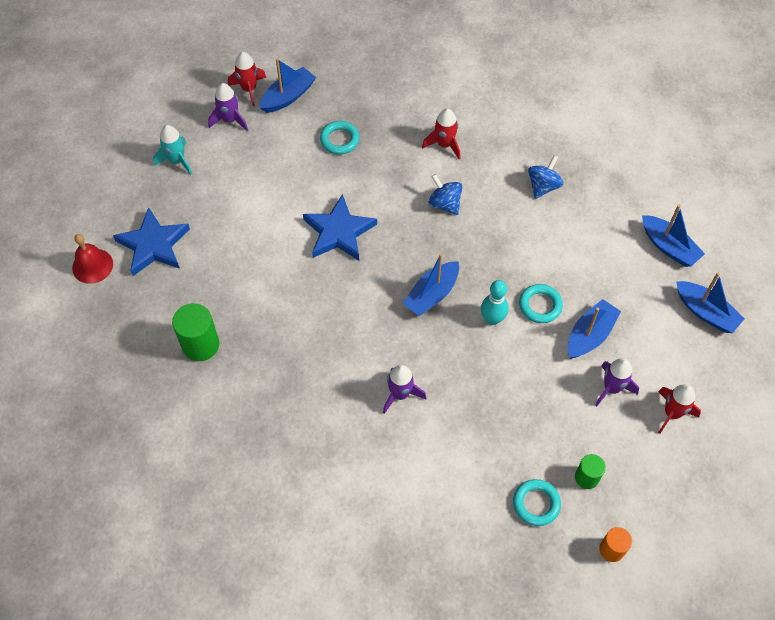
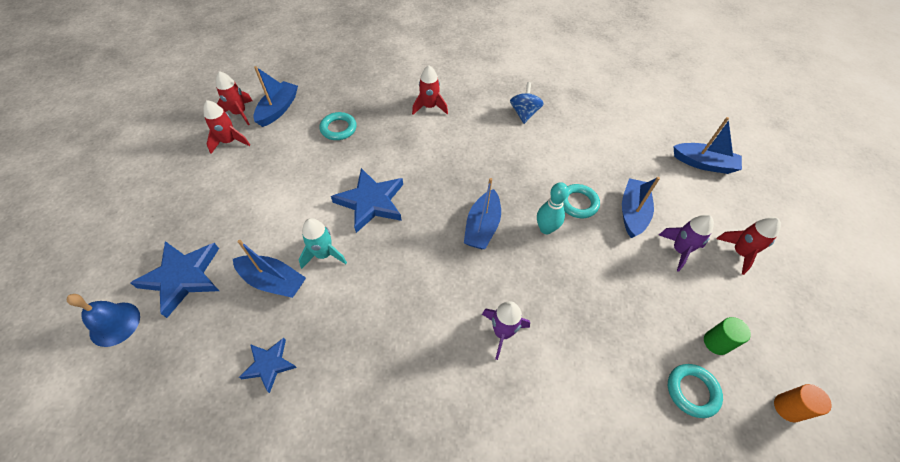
camera: 25 degrees left, 5 degrees down
(92, 266) = (115, 324): red bell -> blue bell
(177, 161) = (186, 190): turquoise rocket -> turquoise rocket (324, 254)
(200, 345) = (269, 364): green cylinder -> blue star
(230, 120) = (230, 141): purple rocket -> red rocket
(444, 204) = (453, 150): blue spinning top -> none
(669, 247) = (643, 126): blue boat -> blue boat (273, 281)

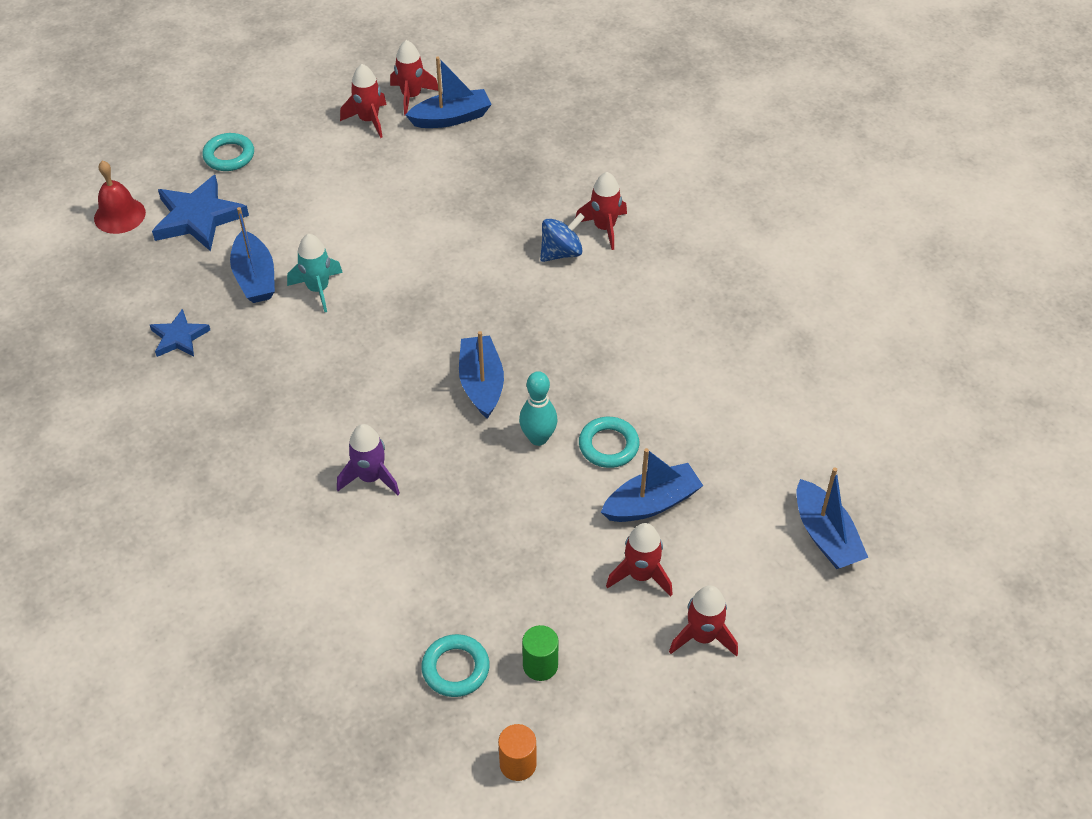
camera: 50 degrees right, 5 degrees down
(115, 324) = (119, 215): blue bell -> red bell
(338, 128) = (481, 181): turquoise ring -> turquoise ring (229, 156)
(371, 202) = (415, 277): blue star -> none
(482, 227) = (481, 384): blue boat -> blue boat turned 105 degrees clockwise
(524, 113) = (699, 315): blue spinning top -> blue spinning top (561, 252)
(679, 250) = (640, 575): purple rocket -> red rocket

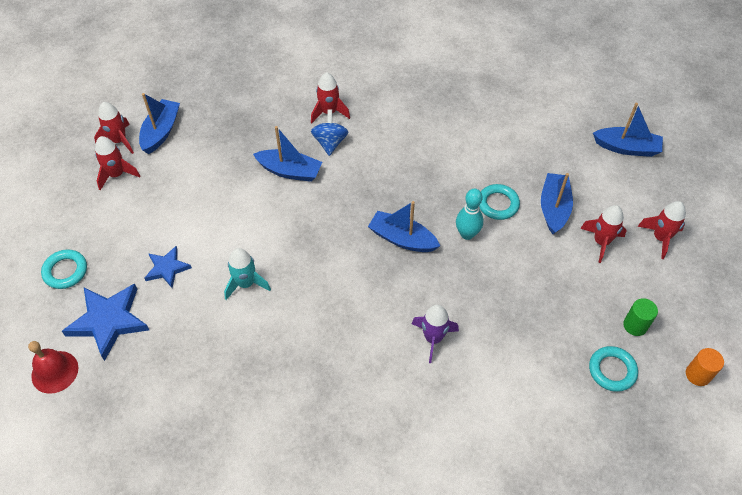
camera: 55 degrees left, 5 degrees up
(179, 337) = (216, 391): blue star -> blue star (167, 268)
(255, 277) = (201, 315): blue boat -> blue boat (290, 171)

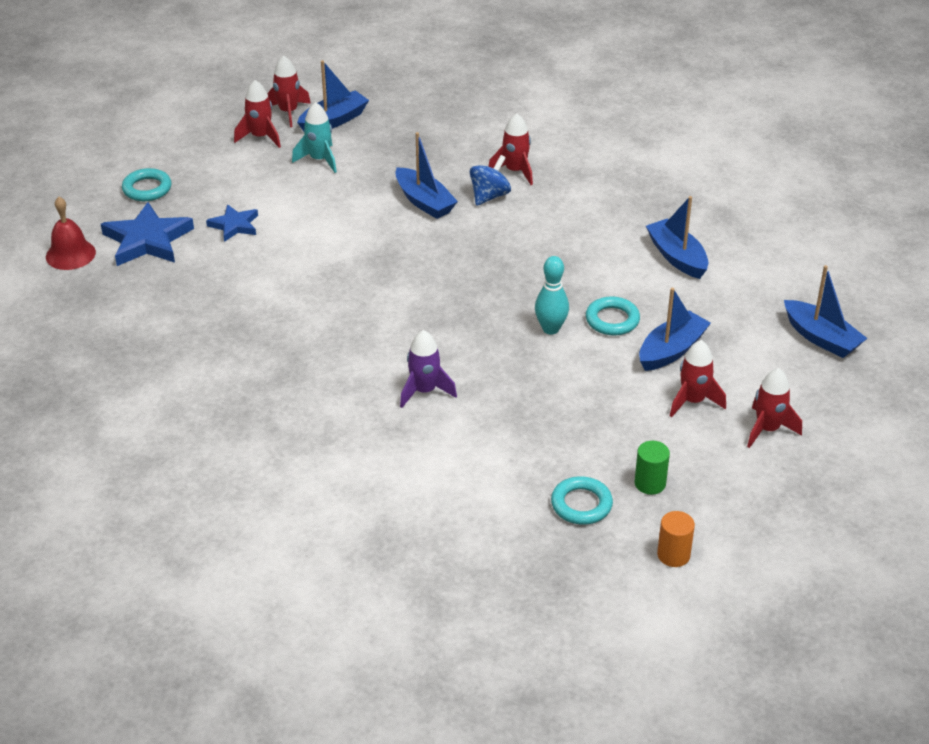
camera: 35 degrees right, 15 degrees down
(246, 283) = (292, 268): turquoise rocket -> turquoise rocket (319, 160)
(402, 239) = (479, 302): blue boat -> blue boat (677, 257)

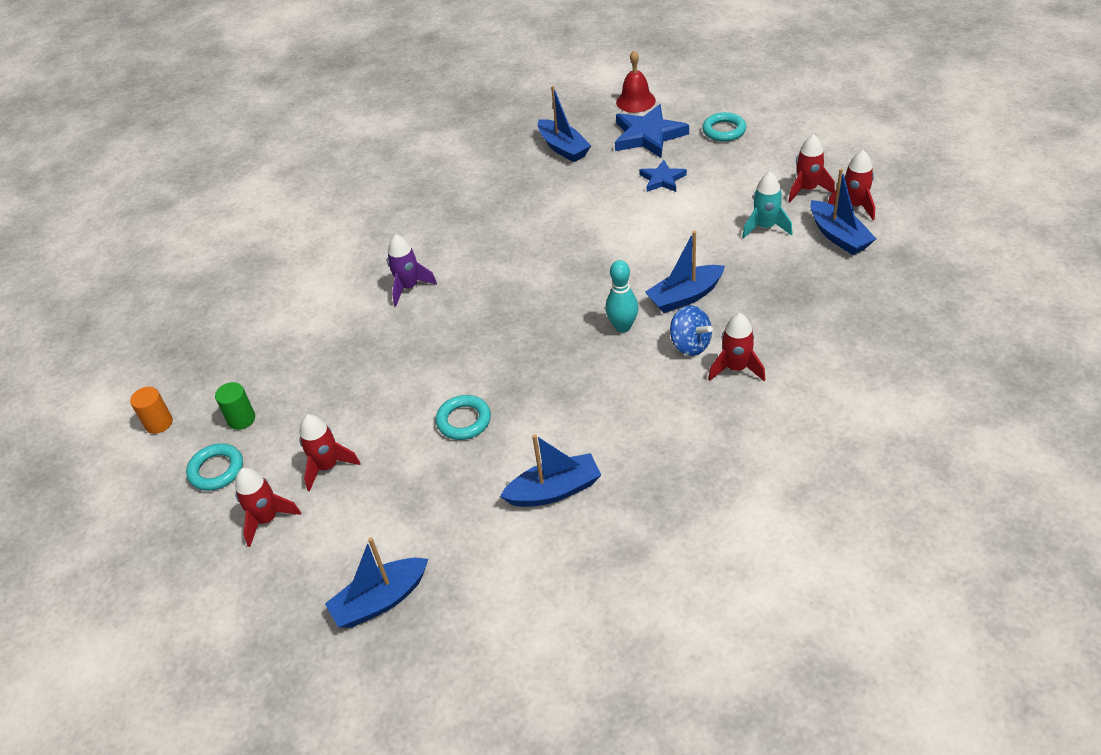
camera: 105 degrees right, 5 degrees up
(550, 329) = (464, 373): turquoise bowling pin -> turquoise bowling pin (622, 327)
(581, 504) = (240, 372): turquoise ring -> turquoise ring (216, 470)
(671, 350) = (404, 461): blue boat -> blue boat (563, 148)

